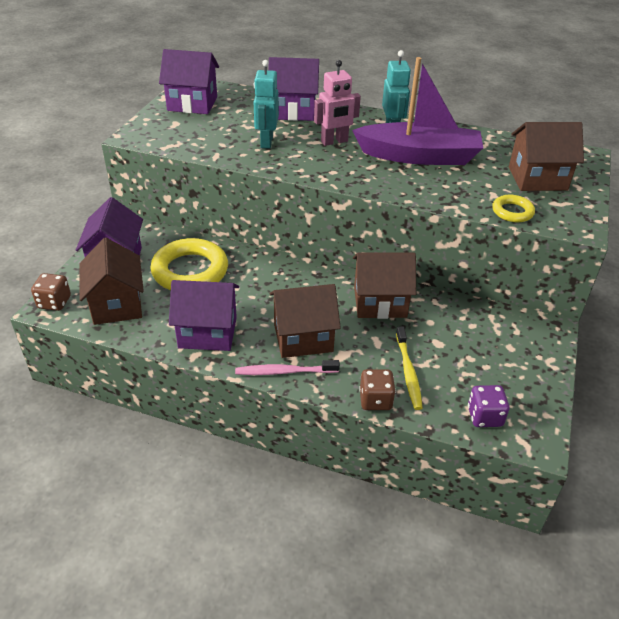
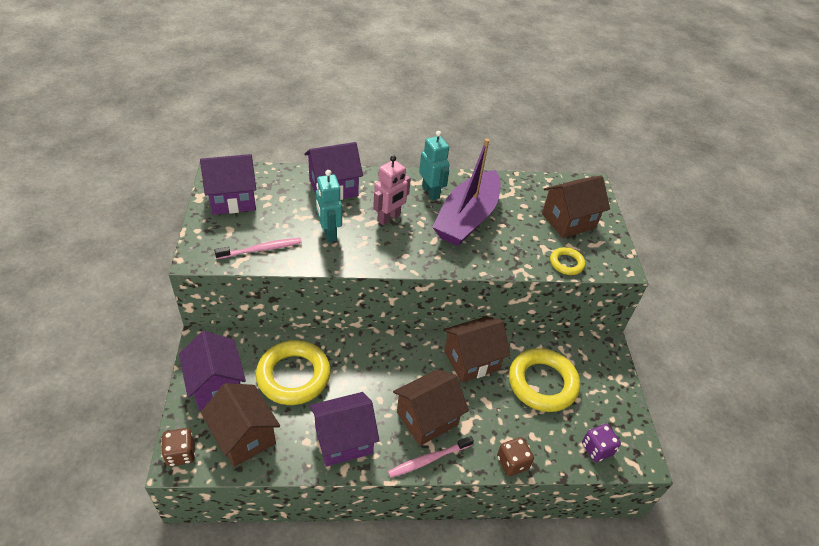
camera: 25 degrees left, 5 degrees up
(194, 141) = (261, 249): none -> pink toothbrush
(408, 372) = (524, 426): yellow toothbrush -> none
(419, 156) = (467, 218): purple boat -> purple boat turned 135 degrees clockwise
(451, 341) = (542, 383): none -> yellow ring

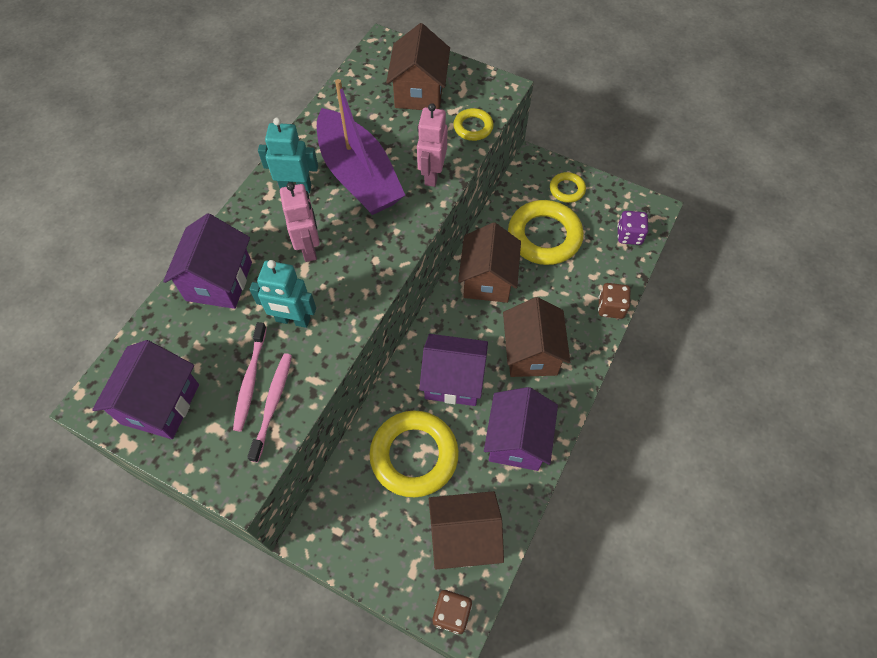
camera: 55 degrees left, 15 degrees up
(216, 386) = (382, 543): purple house -> purple house (453, 380)
(428, 459) = (575, 375): pink toothbrush -> pink toothbrush (250, 381)
(502, 257) = (432, 174): none -> pink robot
(602, 381) = (567, 189): none -> yellow ring

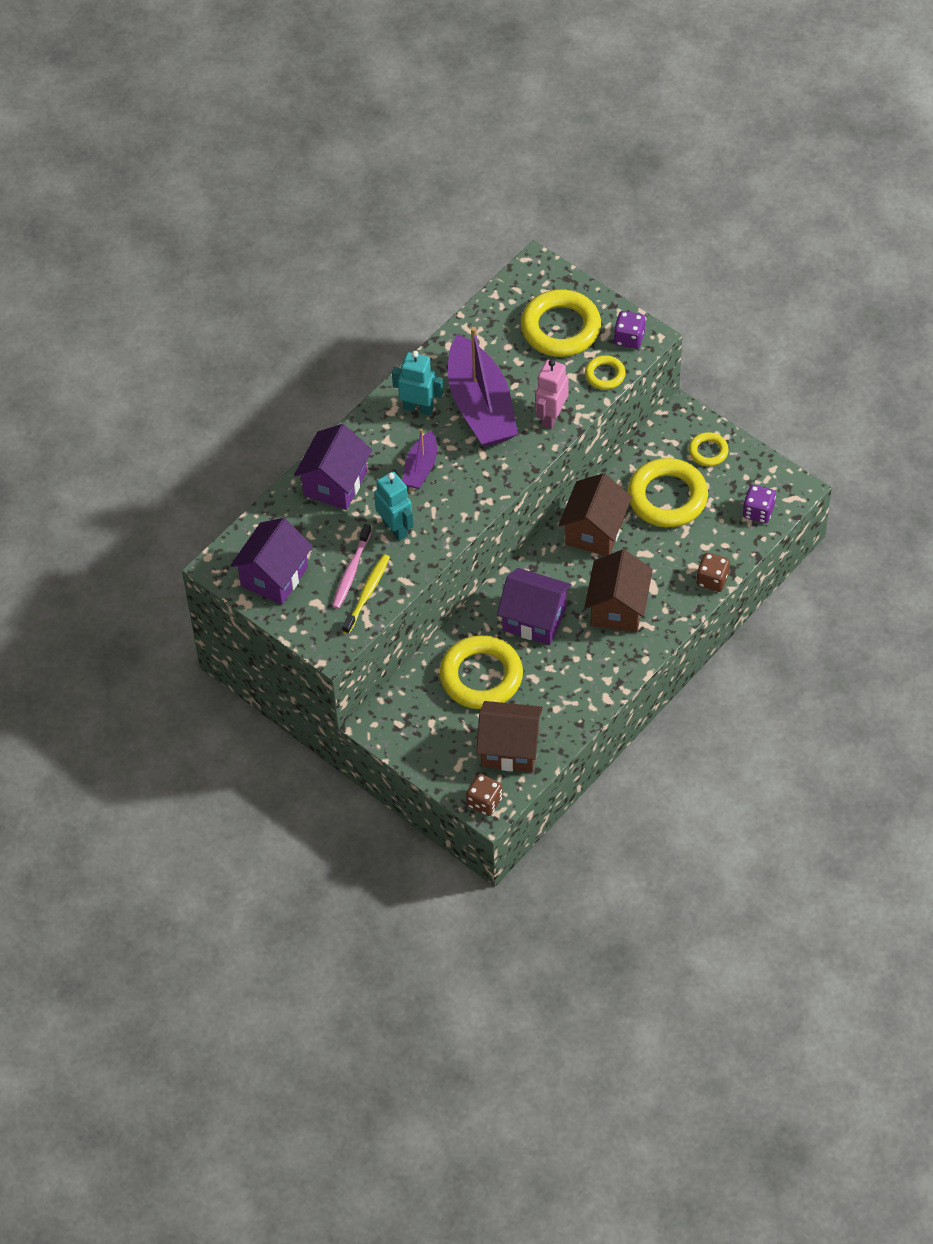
camera: 15 degrees right, 5 degrees down
(273, 404) = (367, 593): pink toothbrush -> yellow toothbrush
(293, 320) = (395, 528): turquoise robot -> turquoise robot turned 150 degrees counterclockwise
(309, 248) = (421, 468): pink robot -> purple boat
(419, 92) = (560, 328): brown house -> yellow ring
(486, 91) = (629, 338): none -> purple dice
(517, 440) = (580, 681): purple house -> none

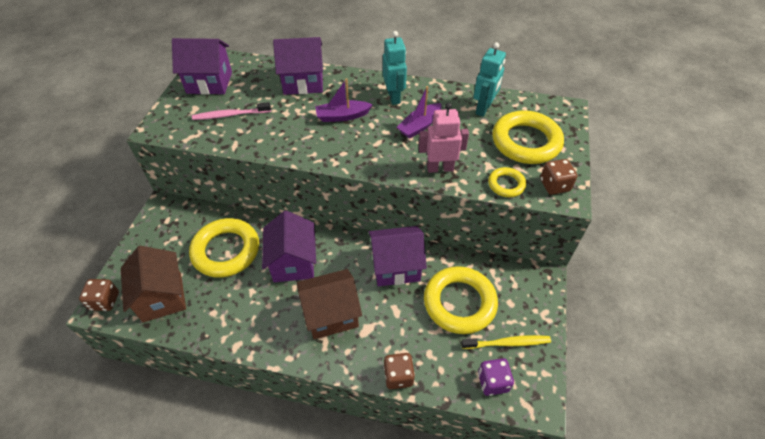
camera: 60 degrees right, 5 degrees down
(367, 593) = (214, 129): yellow toothbrush -> yellow toothbrush (508, 343)
(395, 528) = (280, 123): turquoise robot -> turquoise robot (483, 109)
(480, 406) = (419, 126): purple boat -> purple boat, size x0.50
(594, 531) = (396, 267): brown house -> purple house
(629, 338) = (554, 185): purple dice -> brown dice
(708, 451) = (524, 313): yellow ring -> none

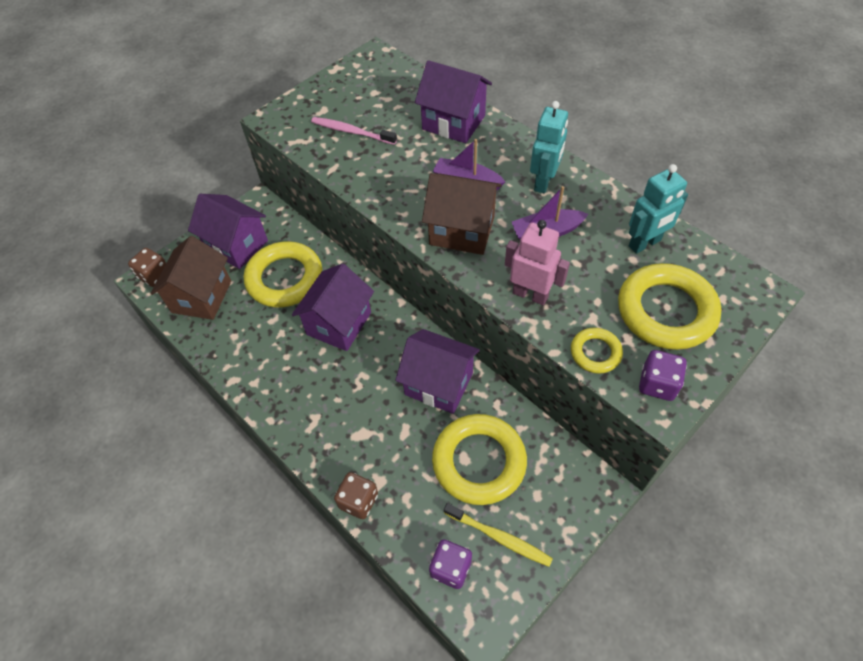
camera: 35 degrees right, 5 degrees up
(209, 82) = (357, 85): purple house -> purple house (237, 245)
(331, 314) = (338, 398): brown house -> brown house (462, 230)
(554, 185) = (657, 384): brown dice -> purple dice

